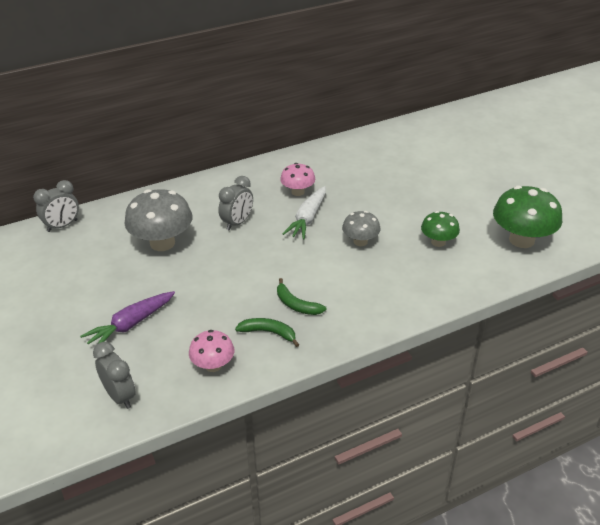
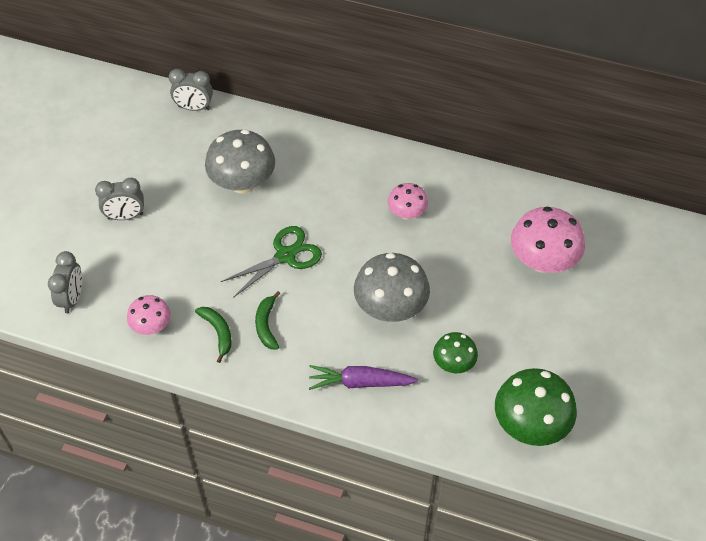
camera: 45 degrees right, 15 degrees up
(131, 324) = (140, 243): purple carrot -> purple carrot (360, 382)
(237, 223) = (319, 207): grey clock -> grey clock (125, 216)
(252, 260) = (285, 256): none -> green scissors
(308, 218) = (379, 248): white carrot -> none
(360, 241) = (390, 308): grey mushroom -> grey mushroom, size x1.75
(408, 166) = (543, 261): none -> pink mushroom

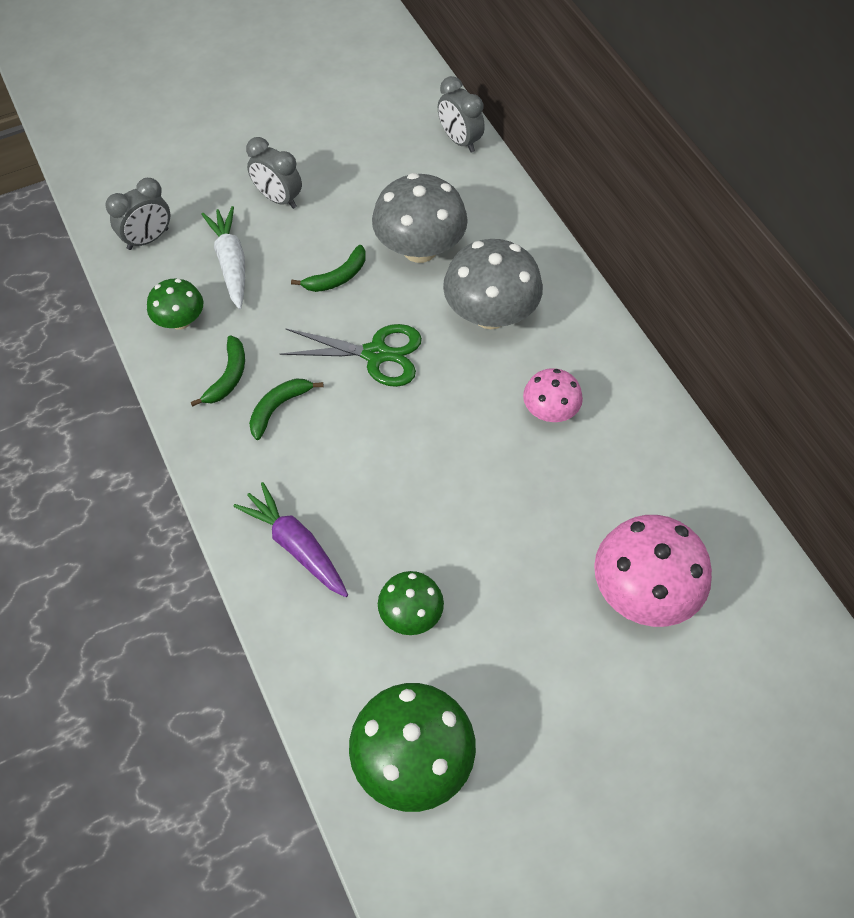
camera: 45 degrees right, 5 degrees up
(142, 272) = (231, 263): none -> white carrot
(151, 326) = (180, 321): pink mushroom -> green mushroom
(214, 233) = (337, 277): none -> green banana
(390, 308) = (416, 496): grey mushroom -> grey mushroom (490, 314)

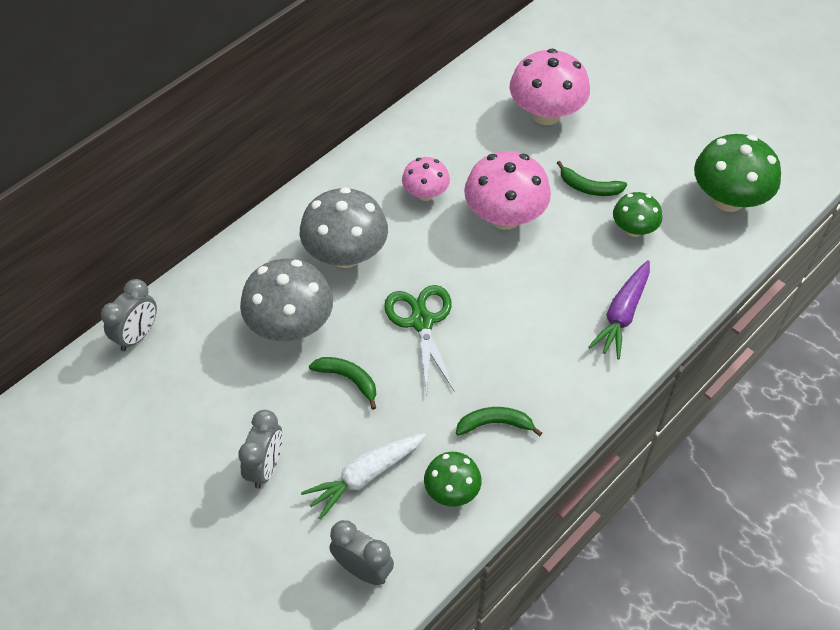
camera: 110 degrees left, 5 degrees down
(278, 408) = (508, 373): green banana -> green banana (589, 187)
(485, 479) = (505, 217): none -> pink mushroom

